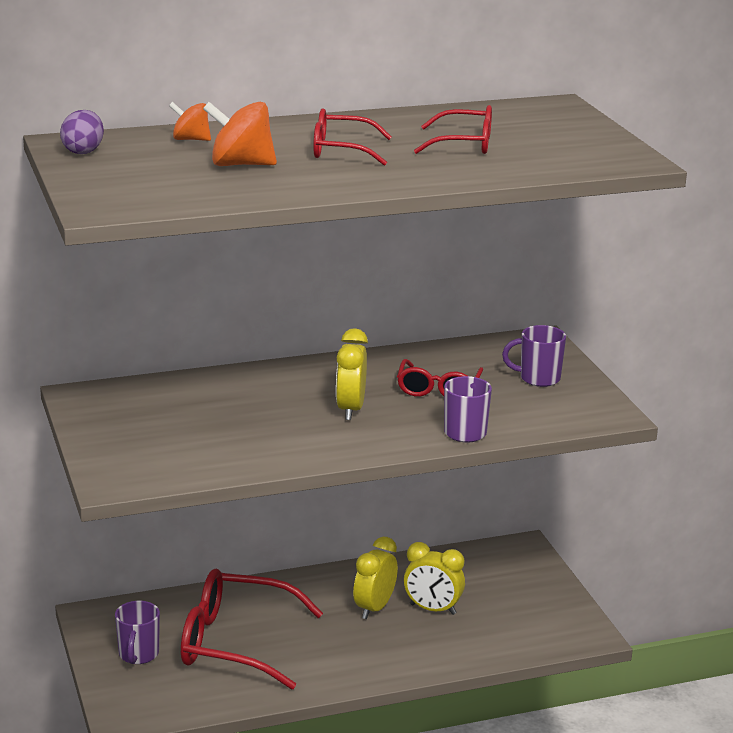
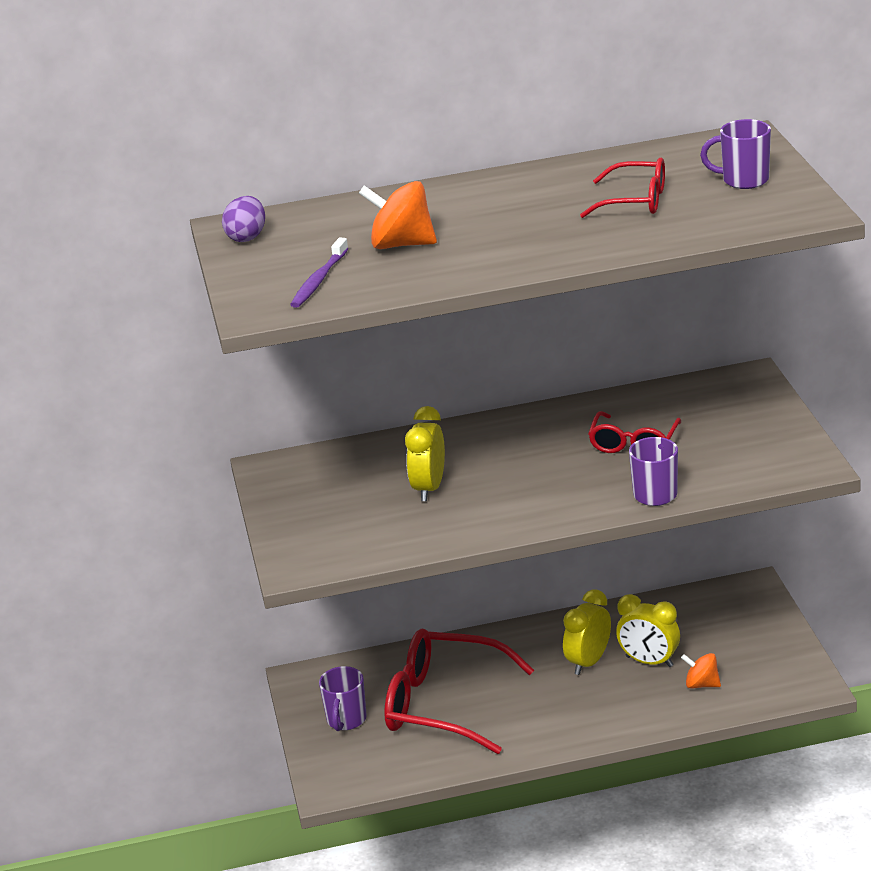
camera: 10 degrees right, 5 degrees up
(161, 187) = (319, 280): none -> purple toothbrush
(190, 139) = (355, 214): orange spinning top -> orange spinning top (701, 684)
(342, 150) = (506, 218): red glasses -> none
(350, 409) = (540, 472): yellow clock -> yellow clock (429, 488)
(538, 378) = (741, 425): purple mug -> purple mug (743, 180)

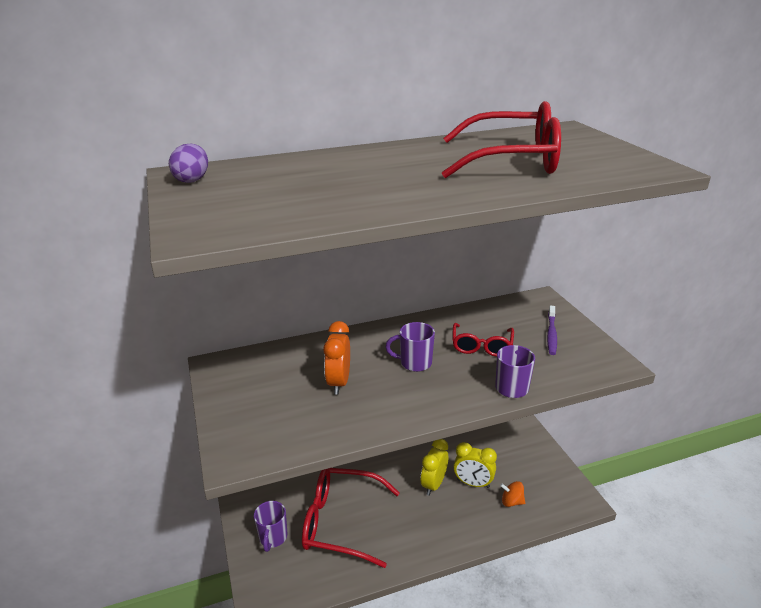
camera: 10 degrees left, 0 degrees up
(319, 280) = (255, 211): purple toothbrush -> purple toothbrush (551, 334)
(401, 244) = (327, 186): orange spinning top -> none
(429, 488) = (339, 382): yellow clock -> orange clock
(634, 201) = (511, 160): red glasses -> red glasses, size x1.77
(743, 180) = (587, 150): purple mug -> purple mug (414, 363)

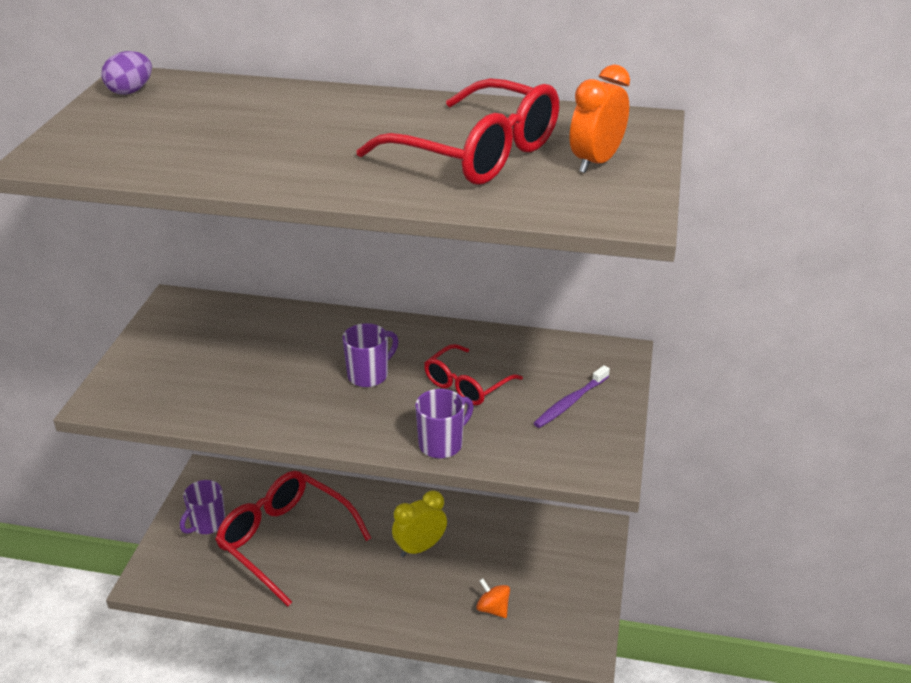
camera: 30 degrees right, 5 degrees up
(339, 382) = (269, 366): orange clock -> orange clock (596, 162)
(414, 363) = (369, 375): purple mug -> purple mug turned 105 degrees clockwise
(473, 483) = (467, 567): yellow clock -> none

